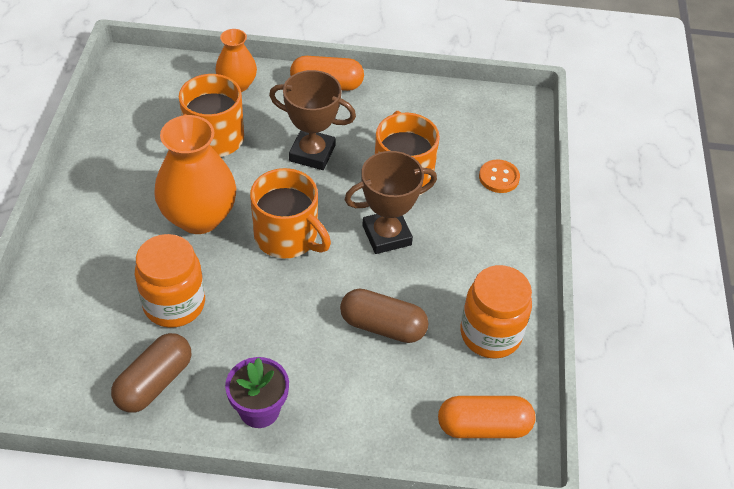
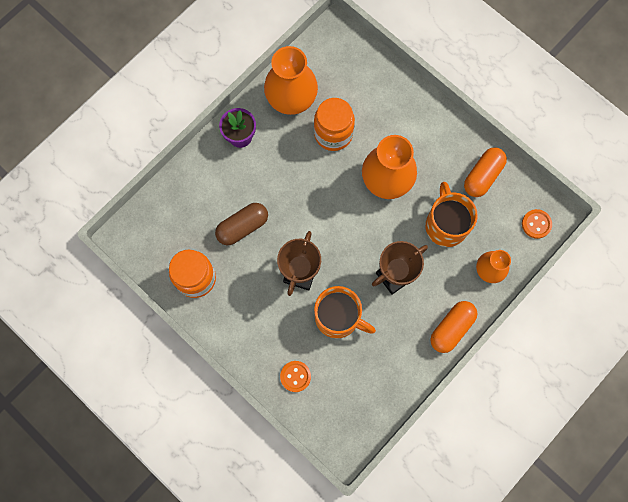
camera: 130 degrees right, 25 degrees up
(151, 72) = (536, 224): none -> orange button
(154, 382) = (291, 99): brown capsule -> orange vase
(287, 237) = (338, 218): orange mug -> none
(483, 426) = (151, 232): orange capsule -> orange capsule (482, 176)

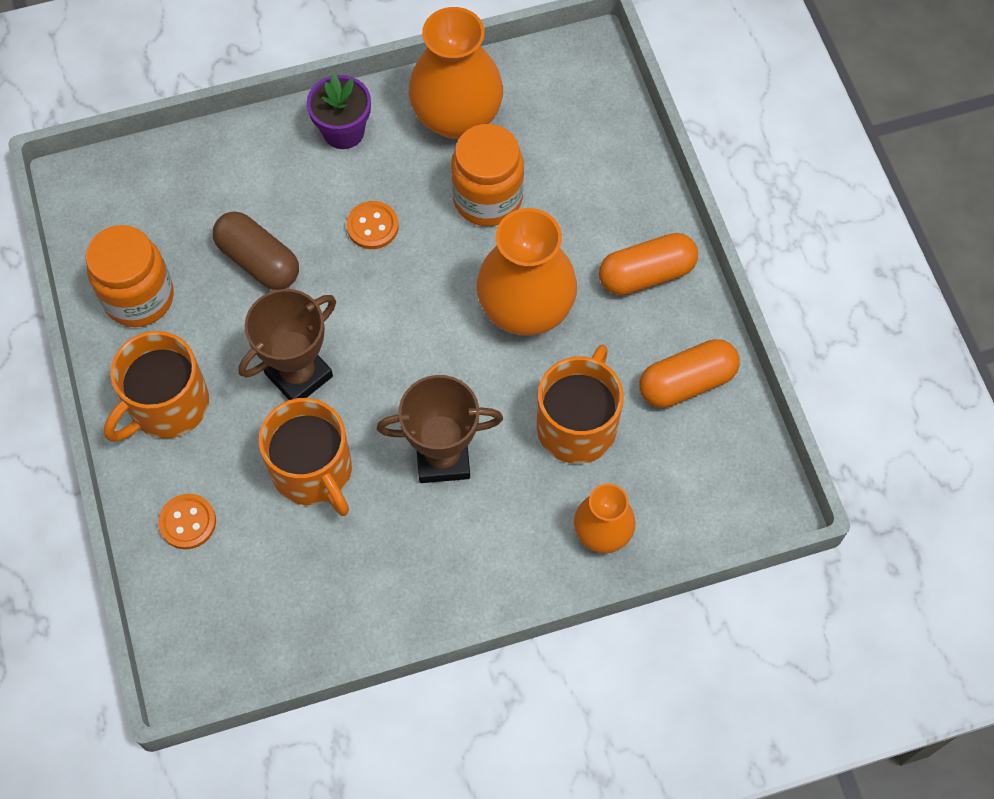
camera: 30 degrees right, 10 degrees down
(243, 227) = (258, 261): brown capsule -> brown capsule turned 45 degrees clockwise
(247, 325) = (167, 405): none -> orange mug
(451, 328) = (482, 588): orange capsule -> orange capsule (646, 274)
(536, 224) = (729, 503): orange button -> orange button (372, 226)

